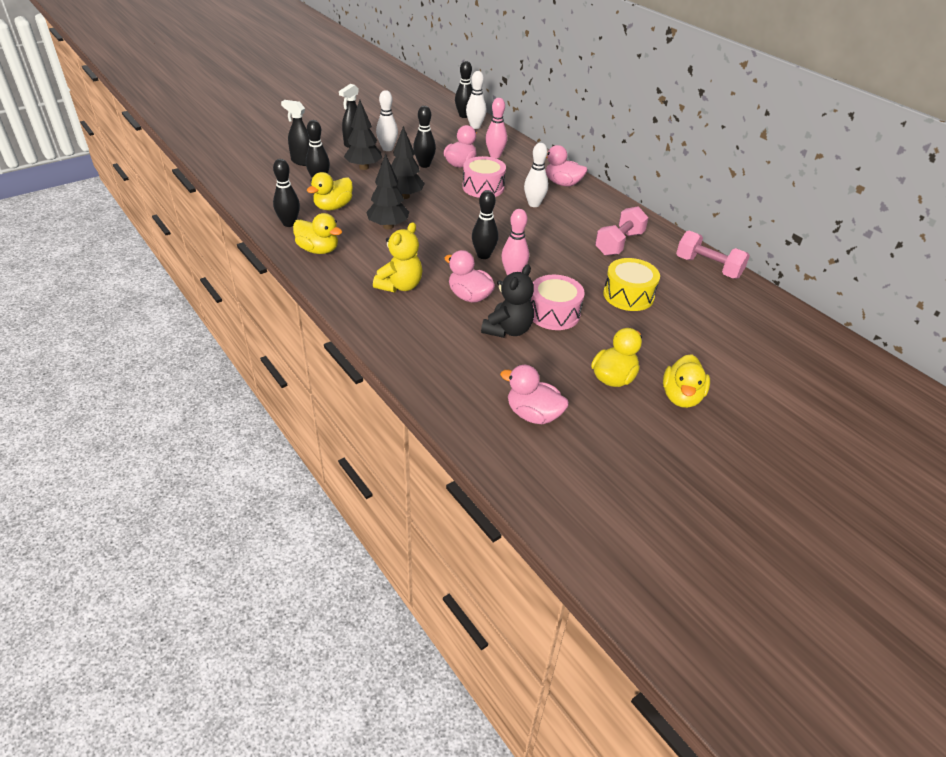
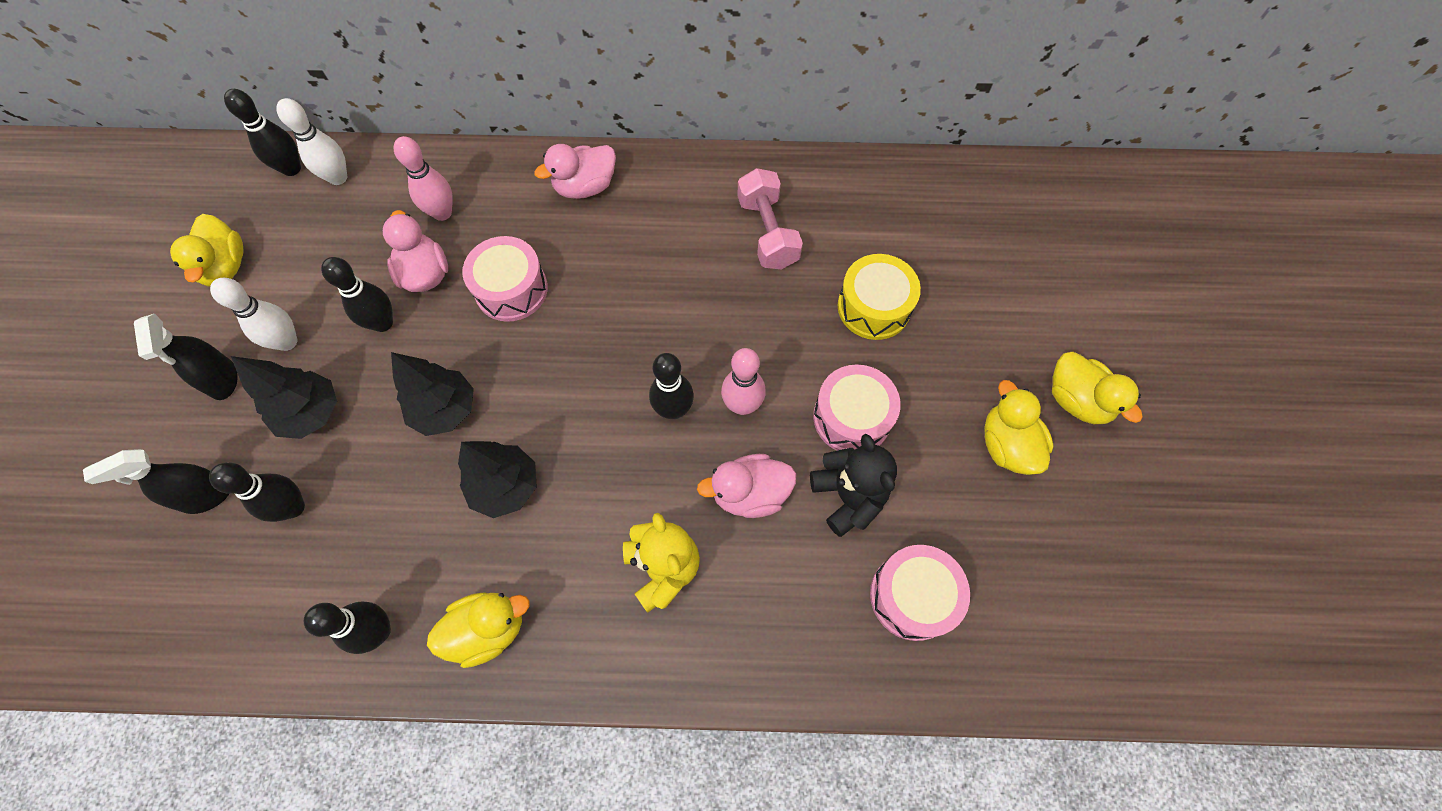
camera: 50 degrees left, 25 degrees up
(333, 207) = (387, 533): yellow duck -> yellow duck (225, 267)
(479, 375) = (912, 596): none -> pink drum
(533, 414) = (1016, 583): pink duck -> none
(534, 204) = (605, 258): white bowling pin -> none
(708, 267) = (881, 181): pink dumbbell -> none

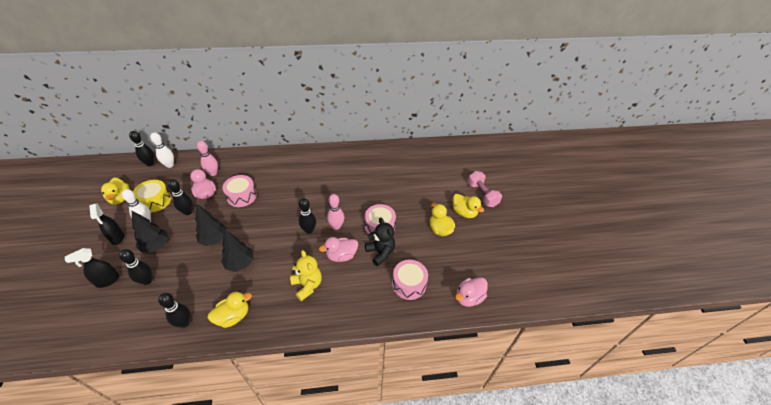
camera: 10 degrees left, 20 degrees down
(585, 187) = (270, 160): pink duck -> pink duck (468, 298)
(767, 232) = (342, 170): pink dumbbell -> pink dumbbell (482, 195)
(874, 307) = (385, 190): yellow drum -> yellow drum (155, 201)

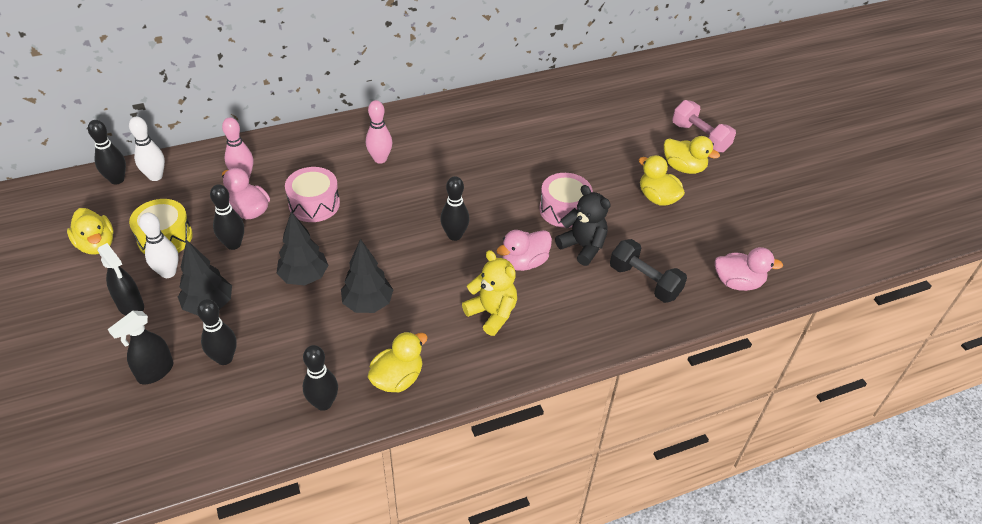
camera: 15 degrees left, 0 degrees up
(336, 226) = (496, 222): pink bowling pin -> pink bowling pin (380, 159)
(409, 284) = (644, 281): pink drum -> black dumbbell
(468, 298) = (737, 282): pink duck -> pink duck turned 120 degrees counterclockwise

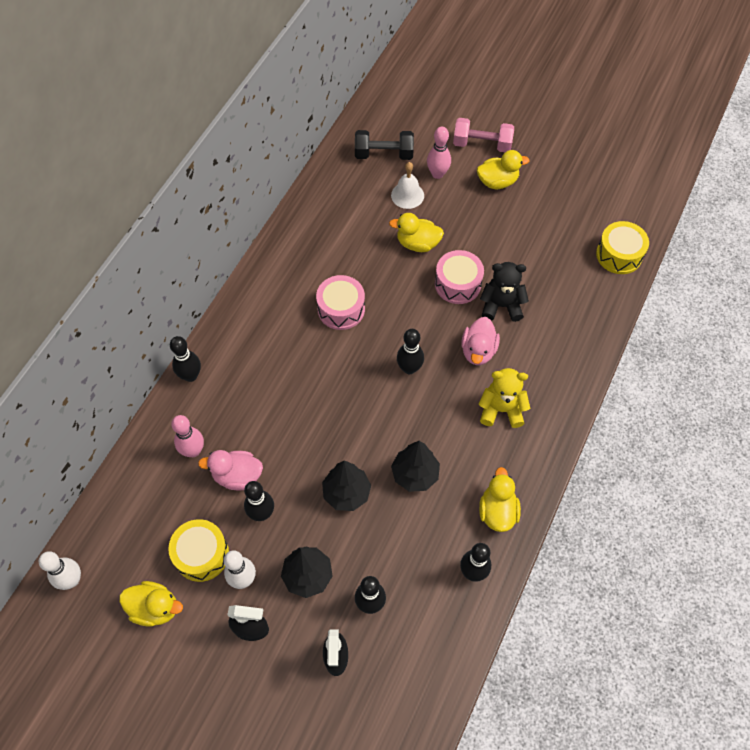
camera: 40 degrees left, 15 degrees up
(117, 180) = (91, 541): black bowling pin -> black bowling pin (190, 375)
(155, 176) = (120, 511): white bowling pin -> white bowling pin (72, 580)
(314, 204) = (279, 427): pink drum -> pink drum (341, 309)
(380, 159) = (280, 346): pink bowling pin -> pink bowling pin (437, 174)
(595, 132) = (407, 195): none -> white bell
(644, 281) = (566, 301): black dumbbell -> black dumbbell (384, 154)
(657, 198) = (506, 223): yellow duck -> yellow duck (417, 243)
(737, 282) = (619, 255): pink duck -> yellow drum

